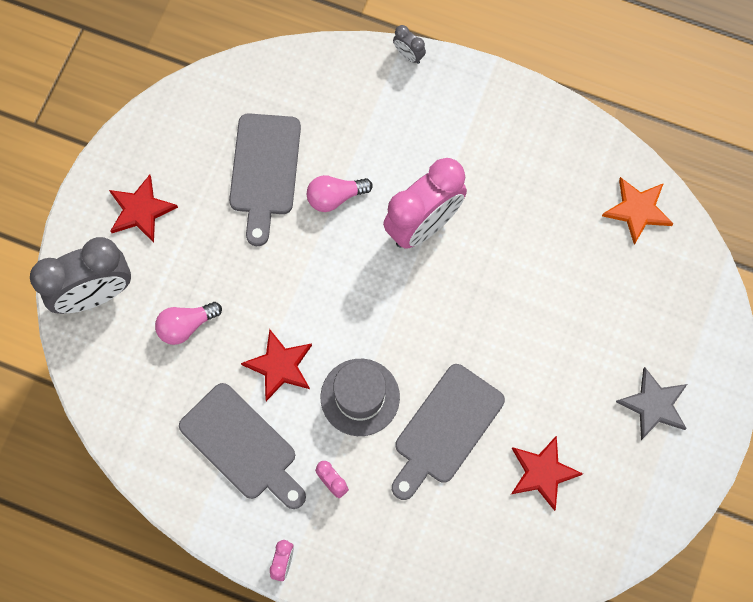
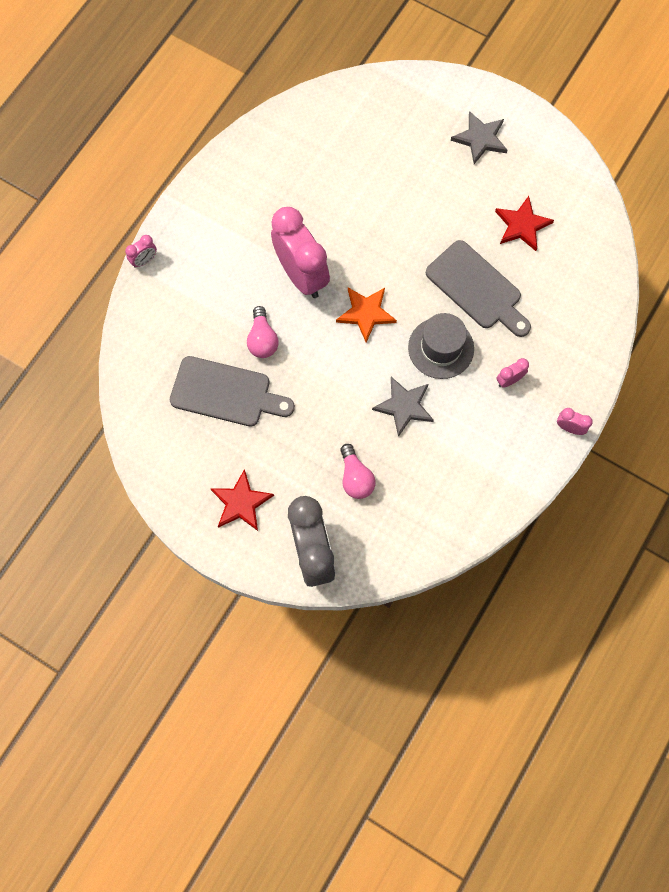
camera: 80 degrees left, 0 degrees up
(242, 446) = (468, 446): grey cutting board -> none
(280, 366) = (404, 406): red star -> grey star
(408, 55) = (144, 260): grey clock -> pink clock
(637, 210) = (320, 118): orange star -> orange star (366, 313)

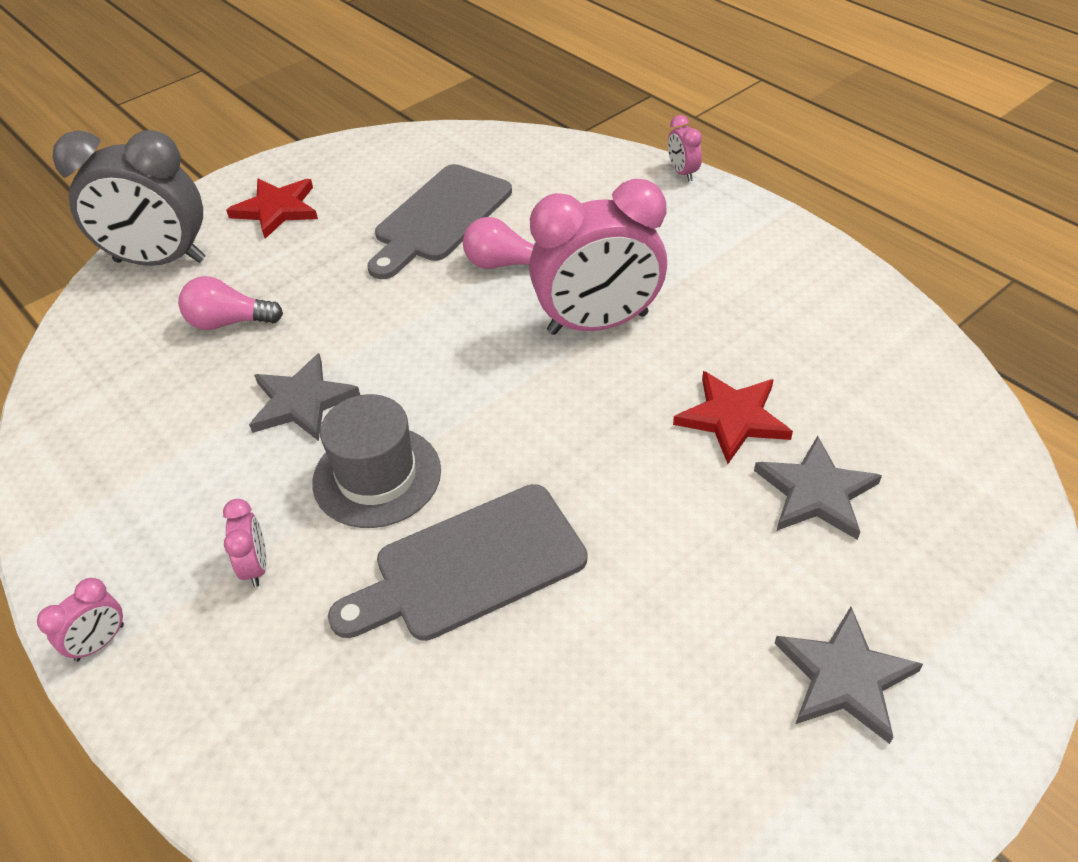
camera: 110 degrees right, 25 degrees down
(366, 313) = (493, 388): orange star -> none
(389, 158) = (816, 492): none -> grey star
(522, 225) = (588, 698): red star -> red star (732, 418)

